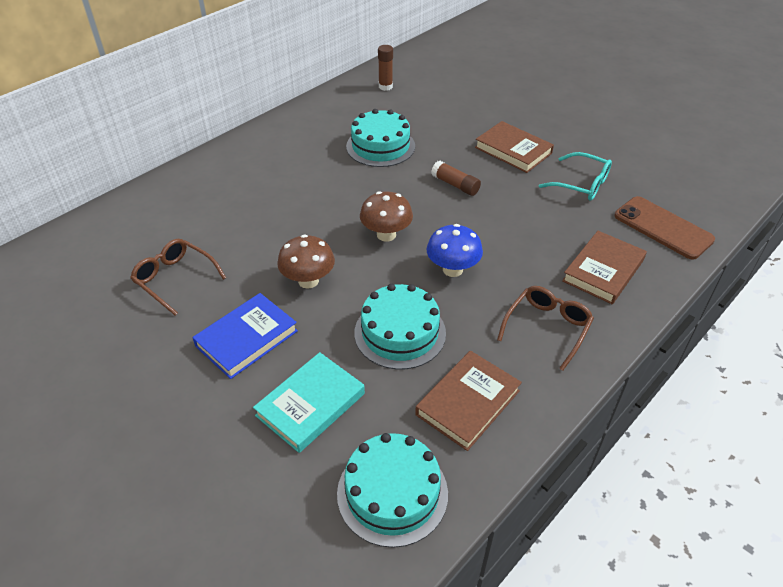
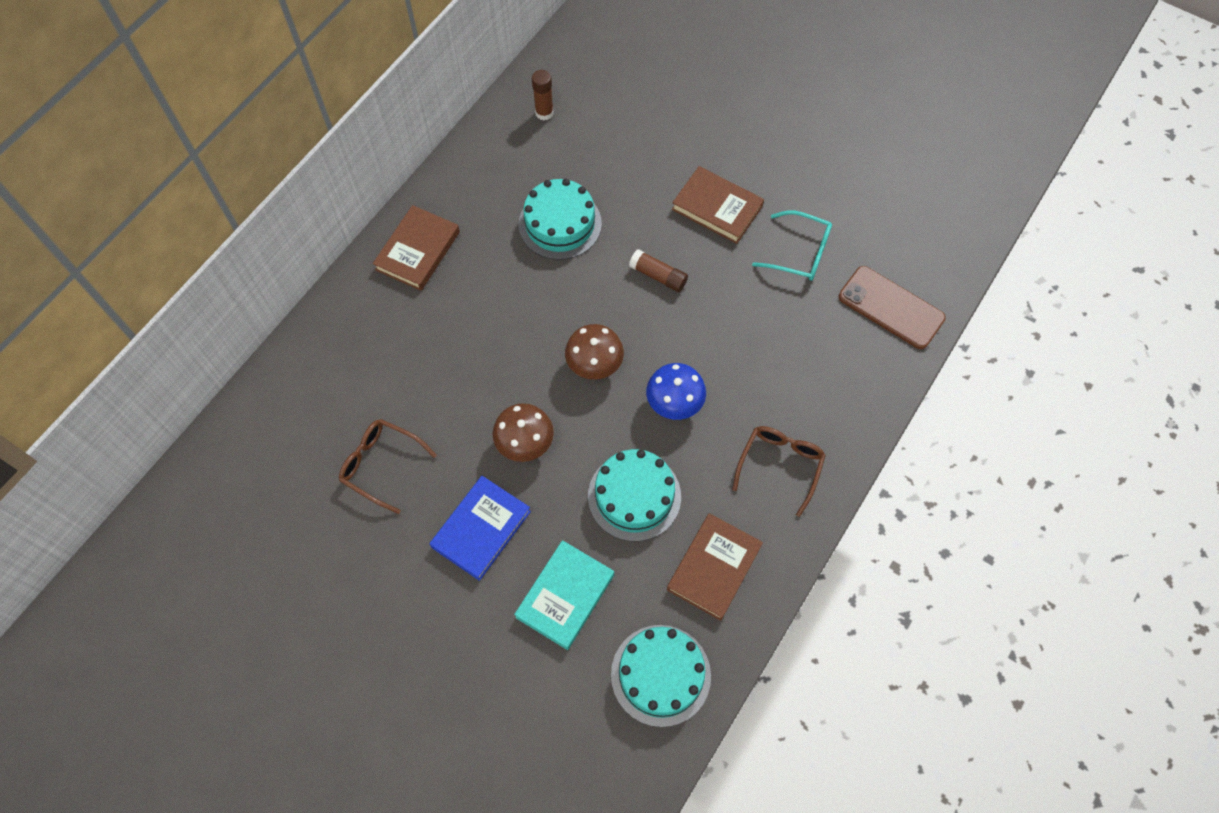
camera: 10 degrees left, 20 degrees up
(603, 270) = (831, 379): brown book -> brown book (417, 251)

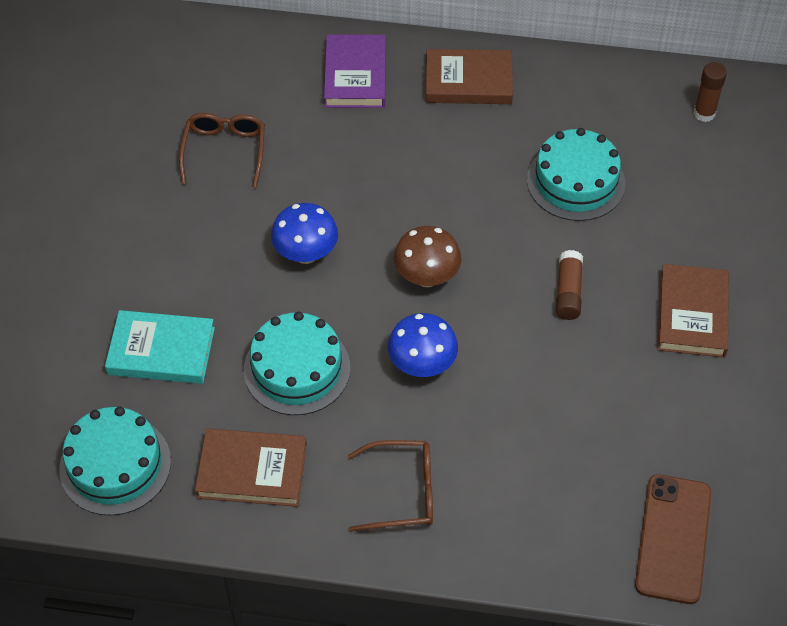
camera: 65 degrees right, 10 degrees down
(360, 330) = (355, 75): none -> purple book
(481, 529) = (198, 255): blue book -> none
(525, 444) = (306, 253): brown mushroom -> blue mushroom
(800, 253) = (686, 418): turquoise glasses -> none

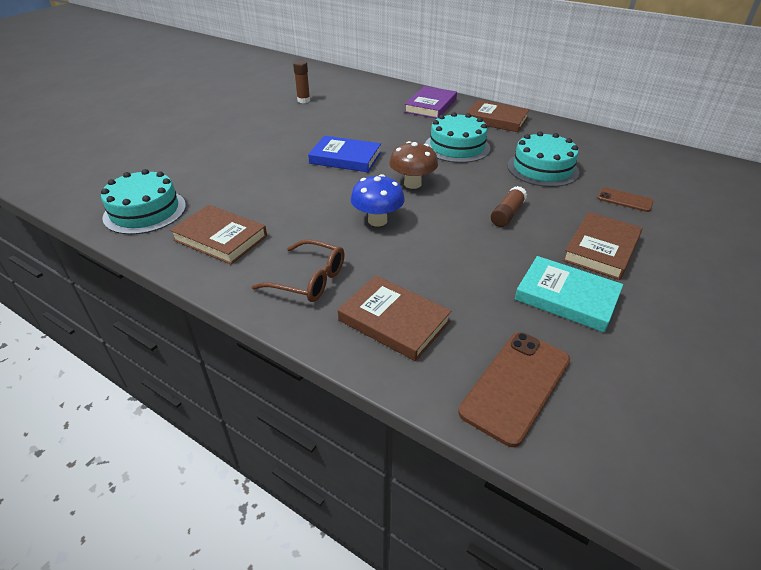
camera: 25 degrees right, 15 degrees down
(161, 351) = (225, 173): turquoise book -> turquoise book (566, 297)
(225, 151) = (336, 115): brown glasses -> none
(297, 369) = (295, 201): turquoise cake -> turquoise cake (457, 147)
(306, 253) = (345, 158): blue mushroom -> blue book
(525, 510) = (394, 321): none -> brown book
(693, 212) = (624, 200): none -> brown phone
(704, 113) = (652, 161): brown glue stick -> brown glue stick (303, 100)

